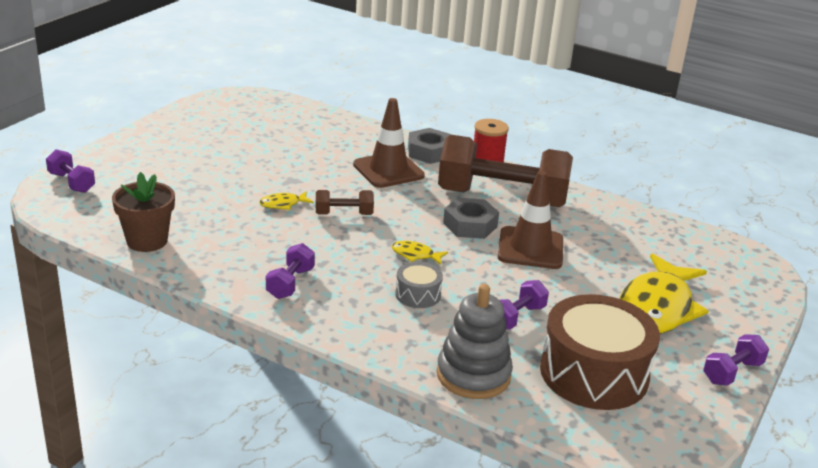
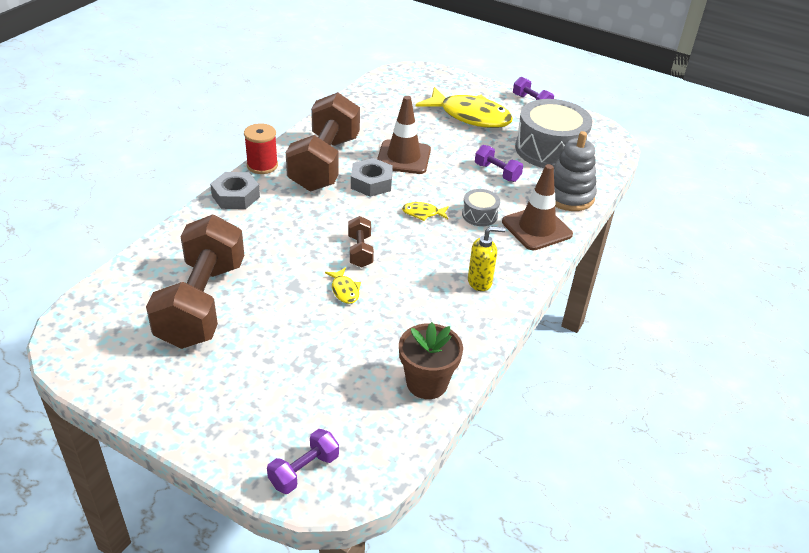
camera: 90 degrees left, 10 degrees up
(271, 141) = (202, 303): none -> brown dumbbell
(290, 283) = (480, 282): purple dumbbell -> yellow soap dispenser
(388, 170) = (273, 222): brown traffic cone -> brown traffic cone (536, 228)
(415, 255) = (423, 213): yellow fish -> yellow fish turned 75 degrees clockwise
(594, 373) = (549, 149): brown drum -> grey drum

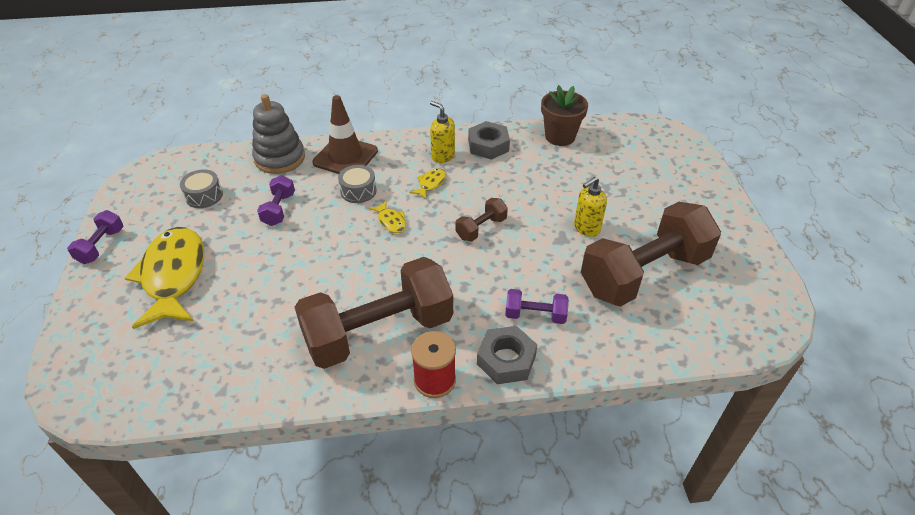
camera: 125 degrees left, 5 degrees up
(286, 307) = (586, 228): none -> yellow soap dispenser
(304, 470) = (675, 147): purple dumbbell -> purple dumbbell (535, 315)
(344, 290) = (532, 211): yellow fish -> yellow fish (431, 184)
(371, 183) = (378, 277): grey nut -> grey nut (488, 145)
(403, 157) = (309, 281): brown traffic cone -> none
(549, 149) = (204, 196): grey drum -> grey drum, size x0.46

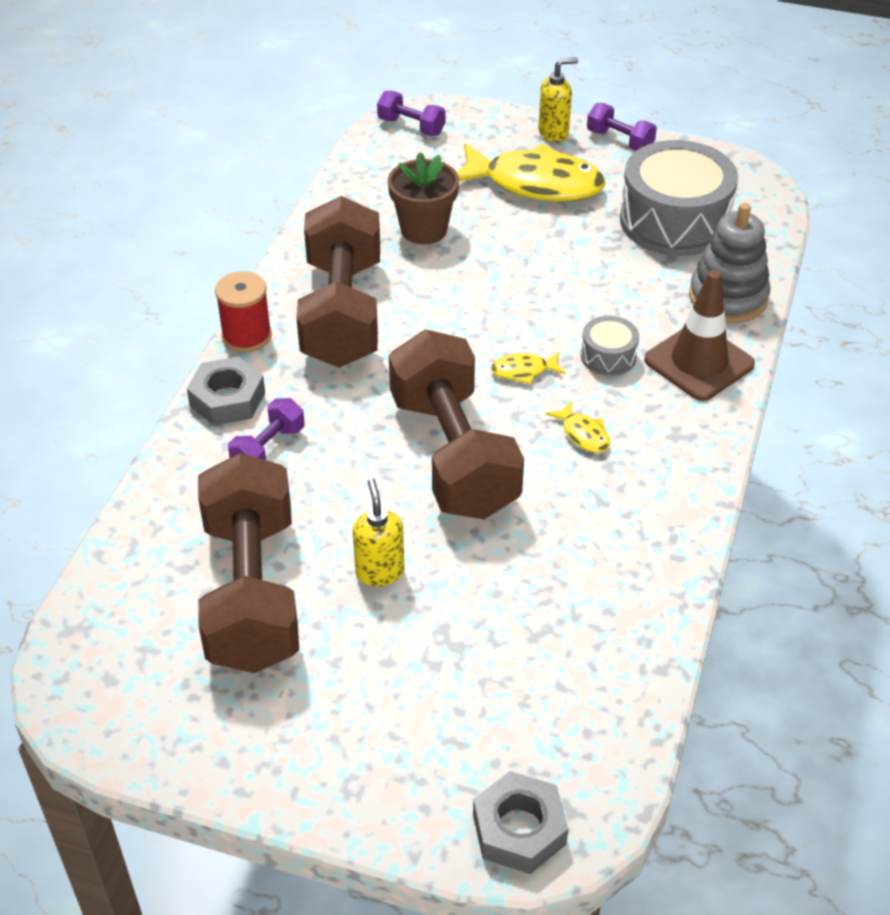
camera: 115 degrees right, 0 degrees up
(204, 196) = (674, 221): grey drum -> grey drum, size x2.17
(279, 209) = (609, 277): purple dumbbell -> purple dumbbell (411, 126)
(442, 156) = (646, 469): yellow soap dispenser -> yellow soap dispenser (554, 133)
(481, 228) = (454, 455): brown dumbbell -> brown dumbbell, size x2.31
(488, 145) = (648, 536): grey nut -> grey nut (519, 829)
(560, 136) = (627, 647): brown flower pot -> brown flower pot (424, 230)

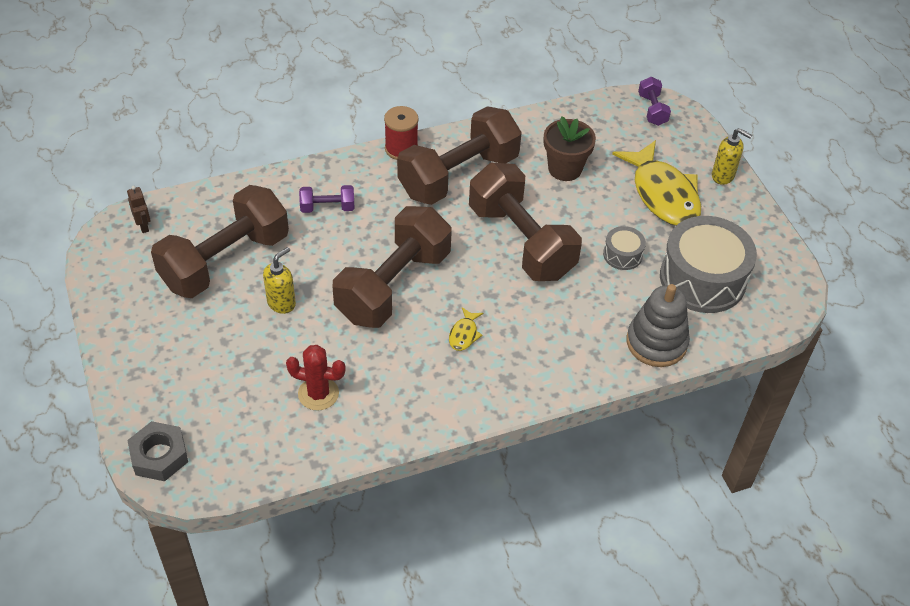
camera: 50 degrees right, 5 degrees up
(96, 648) = (143, 226): none -> brown robot
(227, 399) = (347, 170): grey nut -> none
(493, 318) = (521, 241): none -> brown dumbbell
(523, 371) = (490, 279): yellow fish -> none
(557, 610) = (318, 394): none -> red cactus
(608, 356) = (541, 311): grey drum -> grey drum (622, 255)
(619, 141) = (753, 211): purple dumbbell -> none
(699, 362) = (580, 358): brown traffic cone -> none

